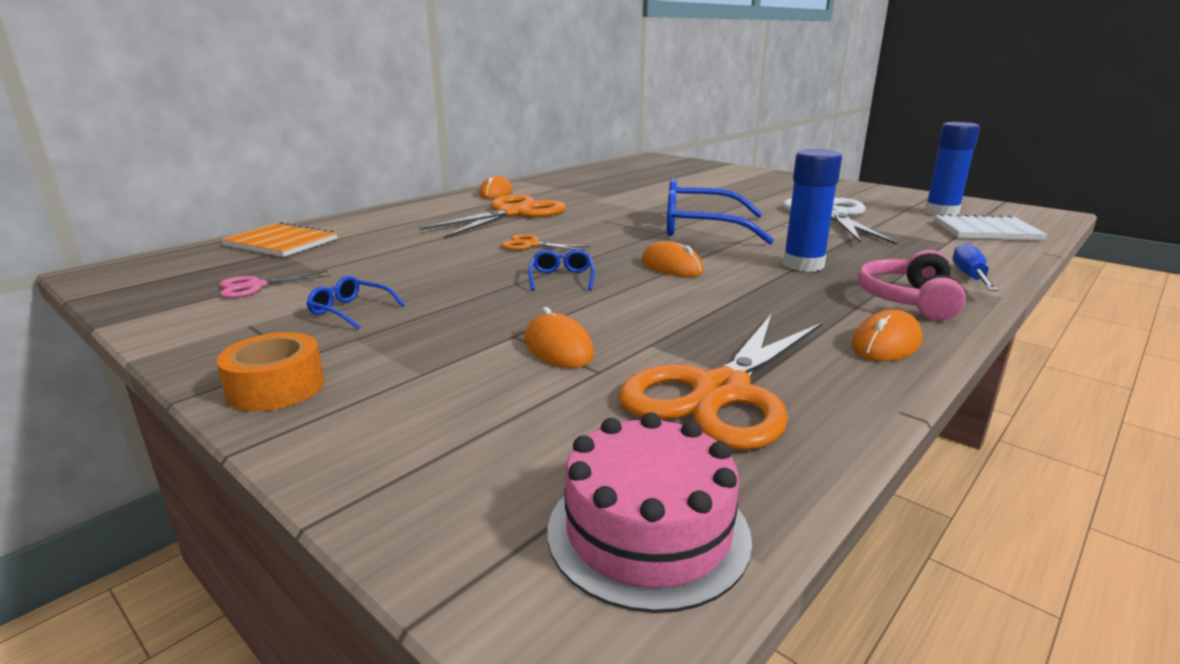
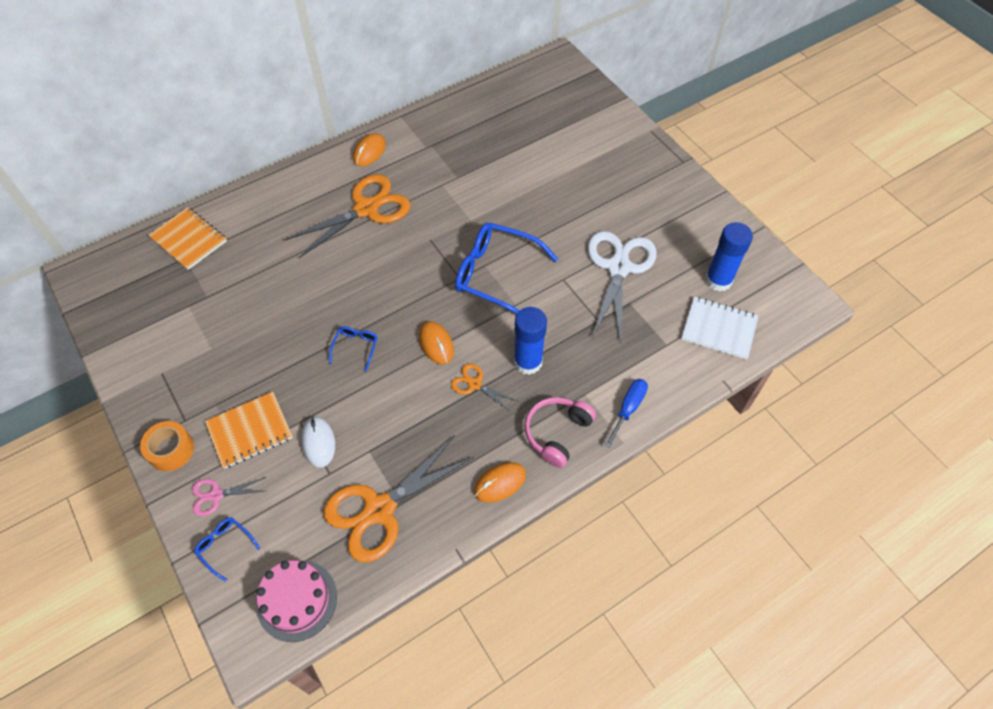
camera: 15 degrees right, 35 degrees up
(255, 286) = (168, 317): pink scissors -> pink scissors (216, 495)
(351, 311) = (218, 367): blue glasses -> blue glasses (225, 547)
(428, 352) = (250, 431): none -> orange notebook
(531, 245) = (356, 282): orange scissors -> orange scissors (475, 384)
(558, 348) = (318, 442): orange mouse -> white mouse

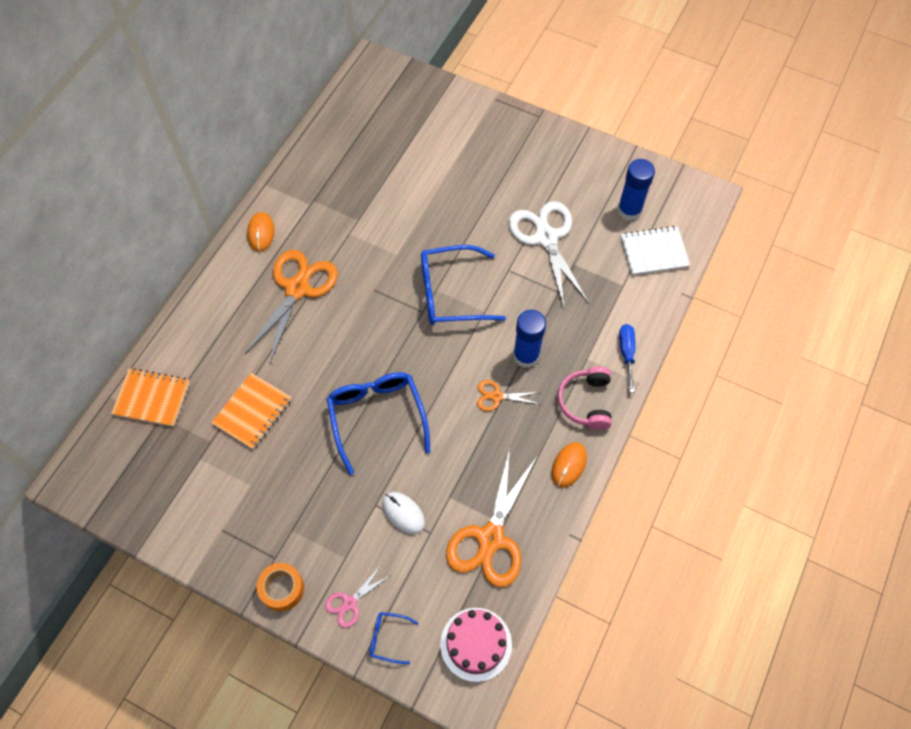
camera: 30 degrees left, 5 degrees up
(250, 431) = (338, 535): orange notebook -> orange notebook (252, 412)
(355, 348) = (377, 418): blue glasses -> blue glasses, size x2.20
(436, 344) = (442, 379): orange mouse -> none

